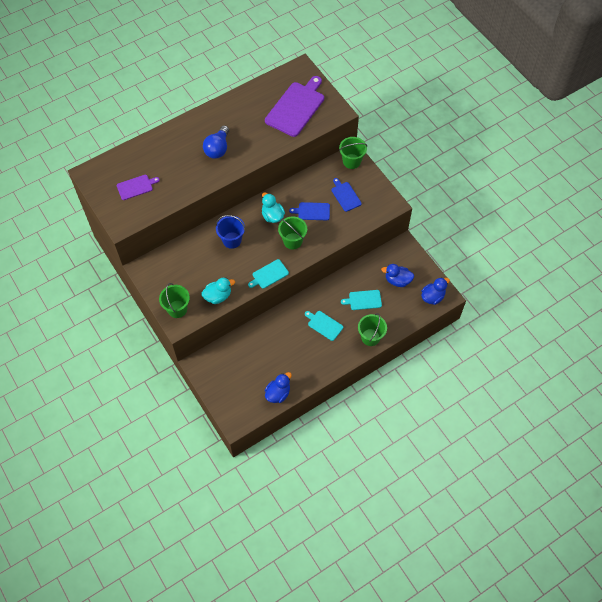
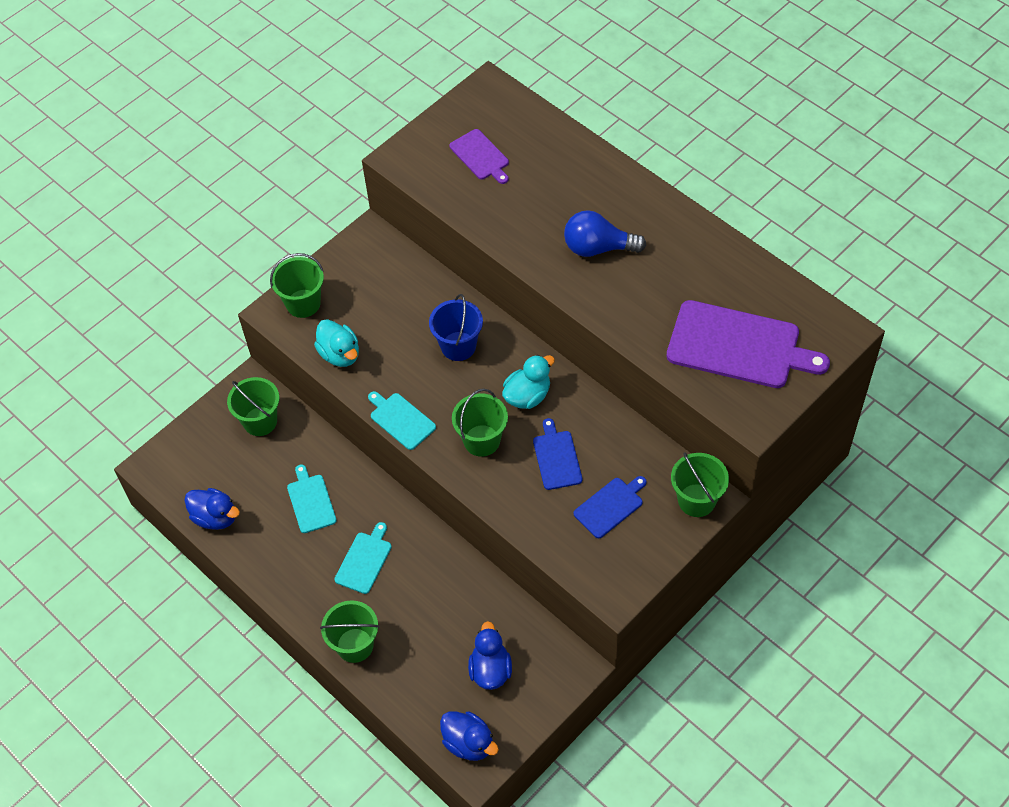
camera: 80 degrees right, 5 degrees down
(223, 362) = (260, 421): none -> green bucket
(363, 300) = (432, 617): turquoise cutting board -> turquoise cutting board (311, 501)

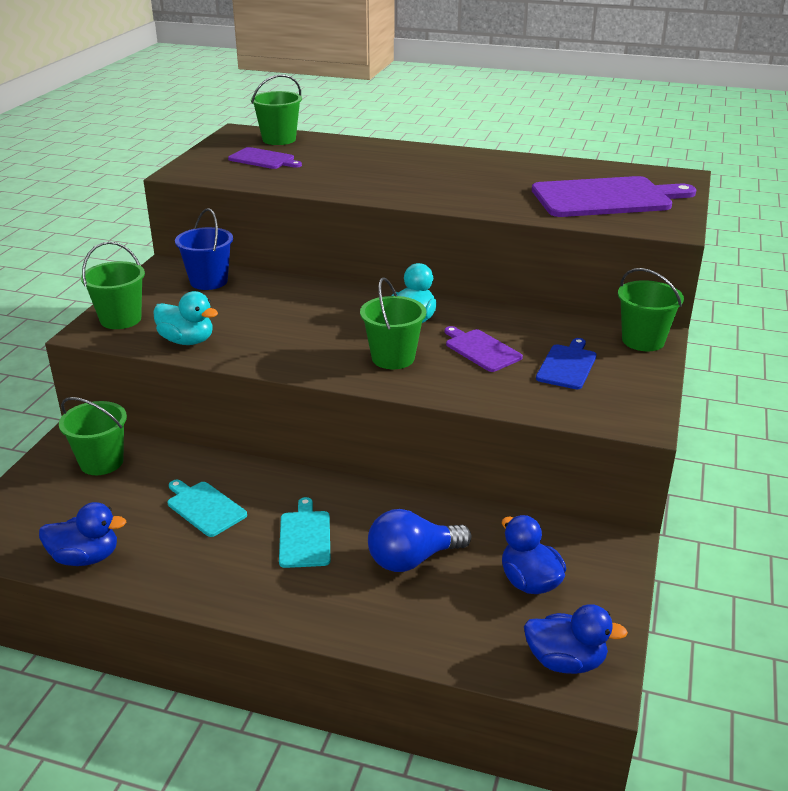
camera: 30 degrees left, 25 degrees down
(355, 645) = (348, 617): green bucket -> green bucket (279, 139)
(401, 420) = (292, 366): turquoise cutting board -> none
(458, 346) = (313, 308): blue bucket -> blue bucket (209, 281)
(557, 458) = (481, 349): blue cutting board -> purple cutting board
(598, 248) = (422, 179): blue light bulb -> blue light bulb (412, 559)

